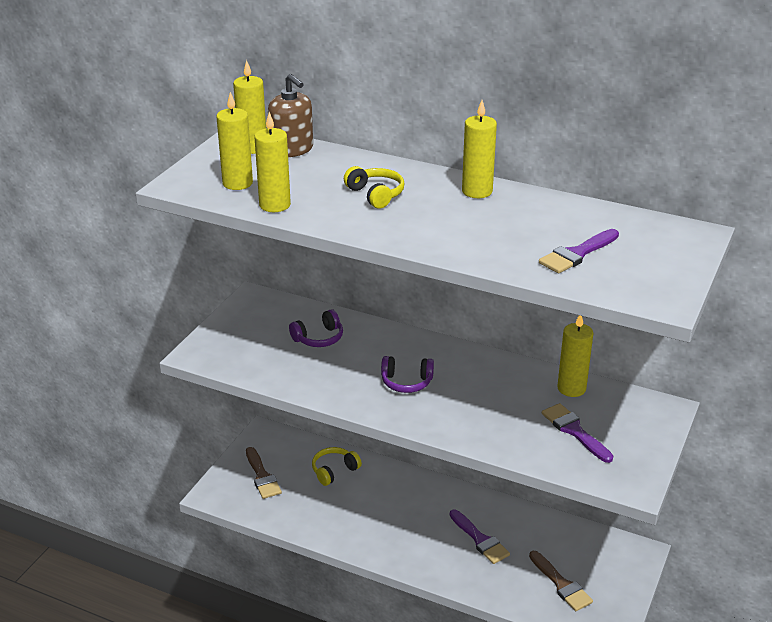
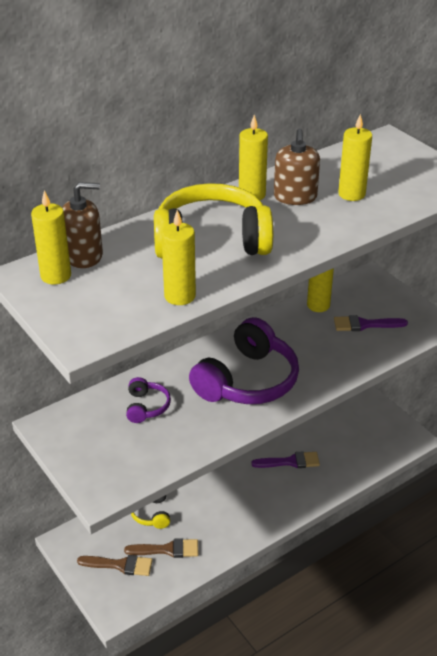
camera: 60 degrees left, 5 degrees up
(237, 183) = (117, 304): yellow candle -> yellow candle (351, 194)
(375, 194) = (212, 240): yellow headphones -> yellow headphones, size x2.14
(406, 382) = (247, 381): purple headphones -> purple headphones, size x2.14
(501, 213) = (295, 197): none -> brown soap dispenser
(561, 584) = (359, 440): brown brush -> brown brush (167, 549)
(577, 254) = (379, 189): purple brush -> none

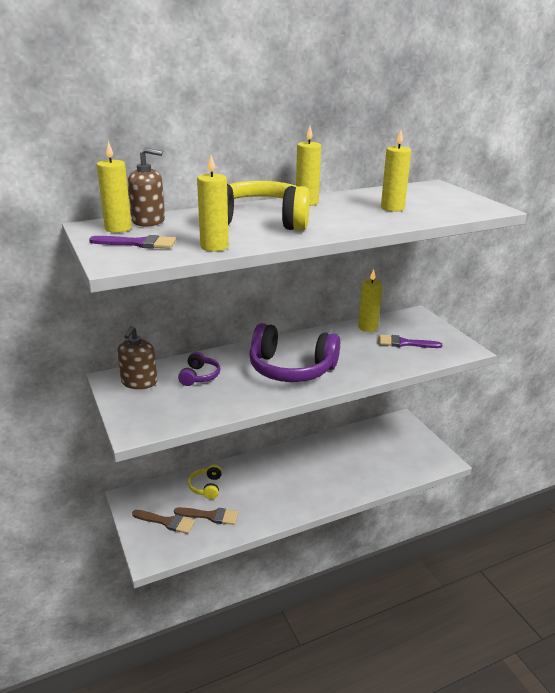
camera: 10 degrees right, 10 degrees down
(247, 381) = (291, 369): purple headphones -> purple headphones turned 60 degrees clockwise
(290, 462) = (334, 464): purple brush -> purple brush (138, 243)
(295, 197) = (343, 206): brown soap dispenser -> brown soap dispenser (139, 382)

